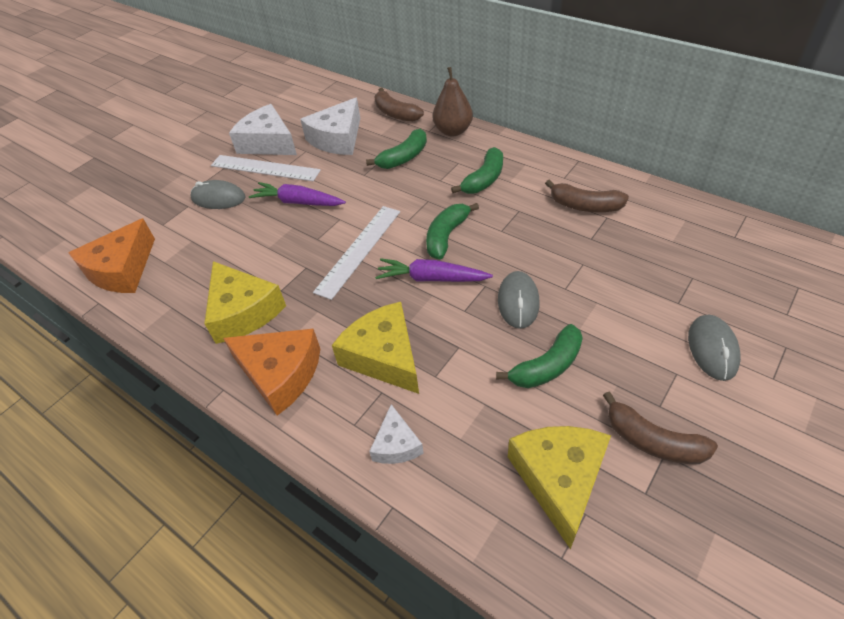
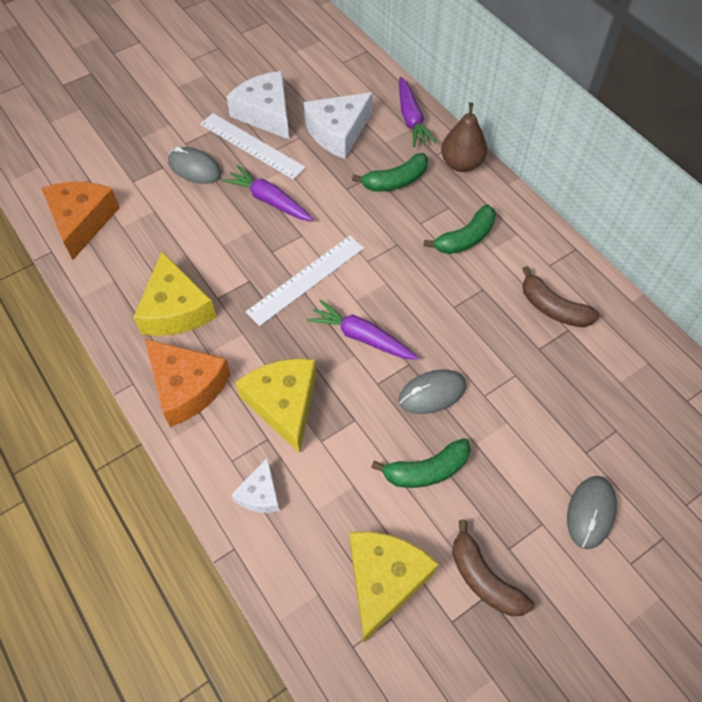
camera: 15 degrees right, 10 degrees up
(122, 269) = (82, 221): orange cheese -> orange cheese turned 135 degrees clockwise
(395, 113) = (411, 119): brown banana -> purple carrot
(446, 236) = (397, 293): green banana -> none
(518, 302) = (432, 393): grey mouse -> grey mouse turned 45 degrees clockwise

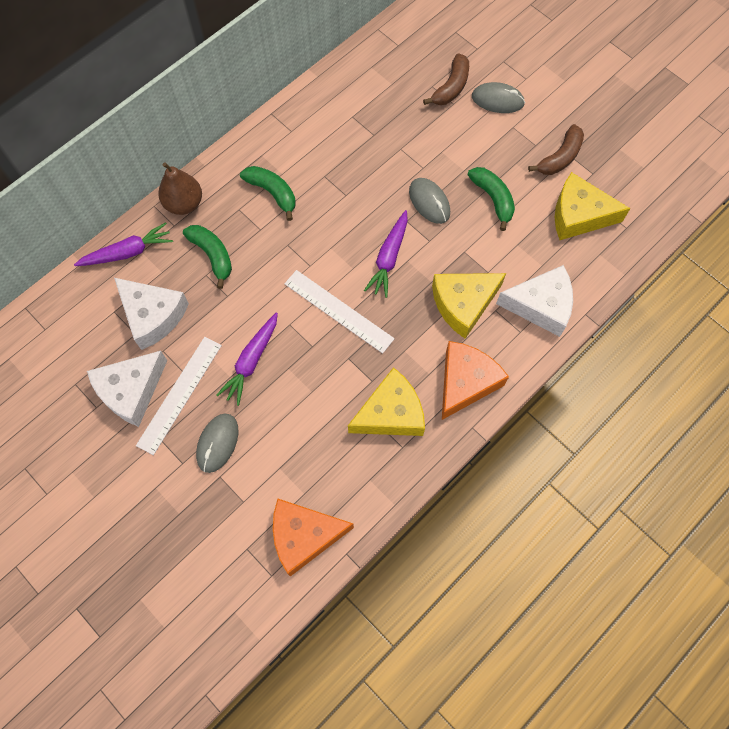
camera: 100 degrees left, 10 degrees up
(260, 494) = (540, 305): white cheese -> white cheese, size x1.81
(553, 308) = (334, 127): brown banana -> brown banana (451, 87)

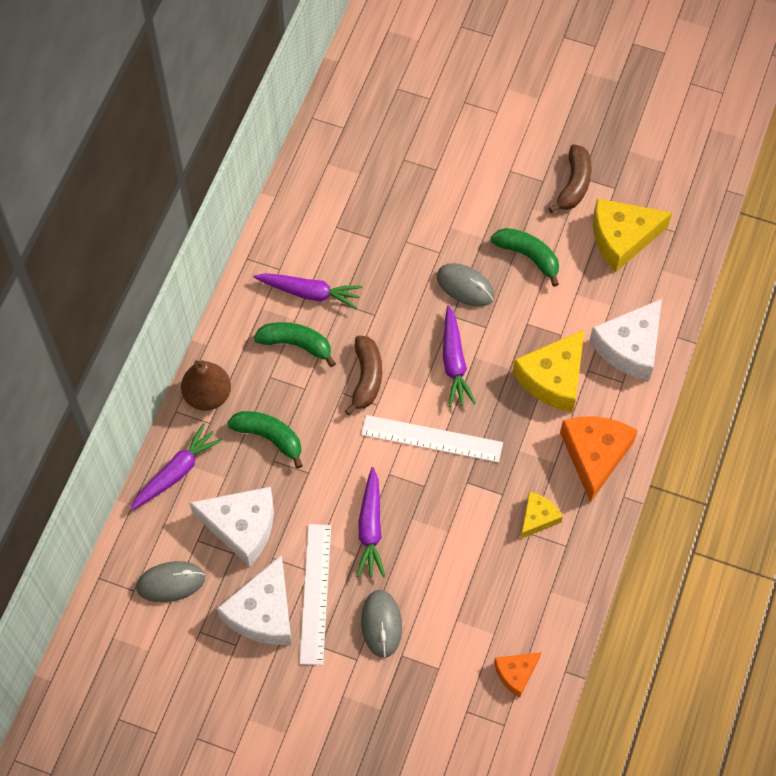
camera: 25 degrees left, 5 degrees down
(304, 158) = (310, 293): none -> purple carrot
(304, 536) = (516, 673): orange cheese -> orange cheese, size x0.55
(391, 413) = (537, 518): yellow cheese -> yellow cheese, size x0.55
(451, 87) = (424, 153): brown banana -> brown banana (366, 378)
(497, 100) = (480, 148): grey mouse -> grey mouse (170, 583)
(540, 305) = (630, 347): white cheese -> white cheese turned 150 degrees clockwise

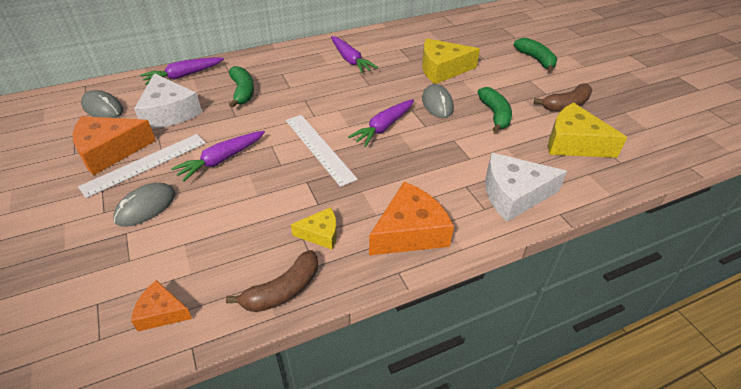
camera: 45 degrees right, 20 degrees down
(176, 472) = (183, 76): purple carrot -> purple carrot turned 150 degrees clockwise
(207, 395) = (245, 62): brown pear -> none
(263, 612) = (110, 151): white cheese -> orange cheese
(296, 344) = (313, 71): green banana -> green banana (536, 60)
(366, 378) = (326, 103): brown banana -> brown banana (283, 290)
(553, 378) = (436, 173): yellow cheese -> yellow cheese (442, 69)

